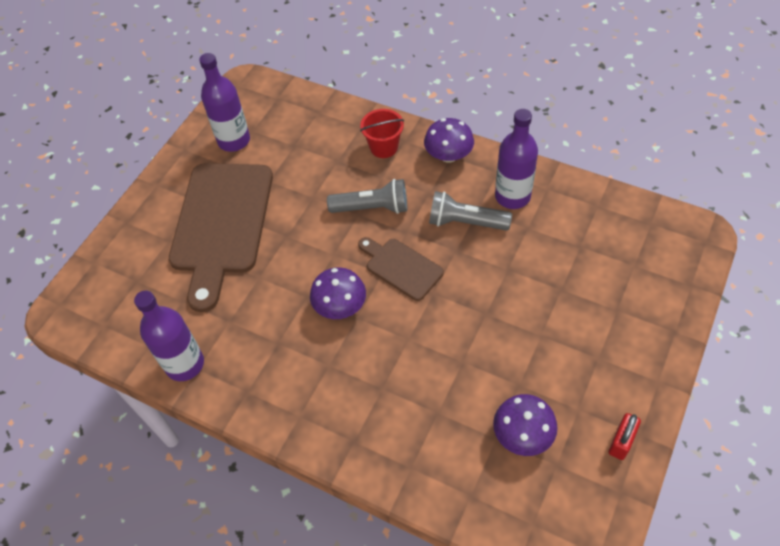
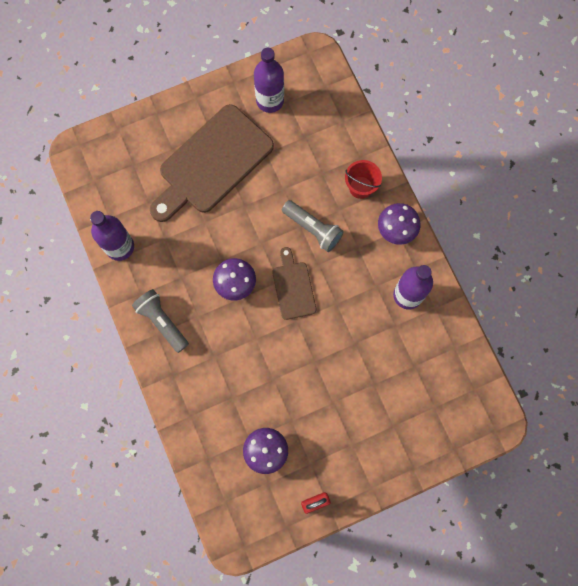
camera: 35 degrees right, 20 degrees up
(465, 222) = (360, 289): grey flashlight -> grey flashlight (162, 322)

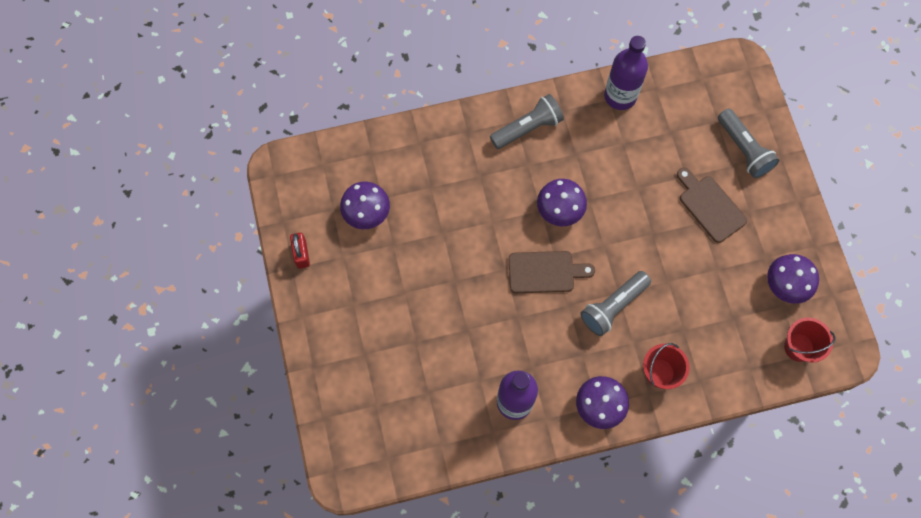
camera: 100 degrees right, 5 degrees down
(156, 141) = (744, 149): none -> grey flashlight
(212, 163) = (710, 206): brown cutting board -> brown cutting board, size x0.50
(270, 100) = (786, 284): purple bottle -> purple mushroom
(319, 88) = (799, 347): none -> red bucket

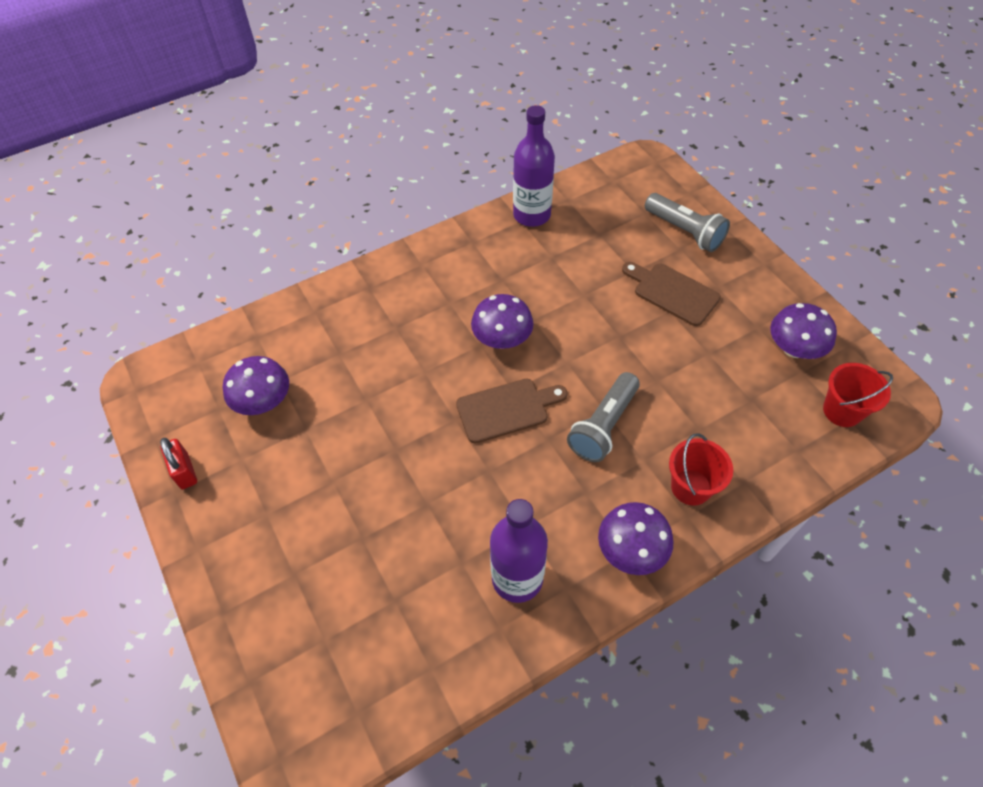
camera: 15 degrees left, 15 degrees down
(527, 128) = (438, 267): grey flashlight -> none

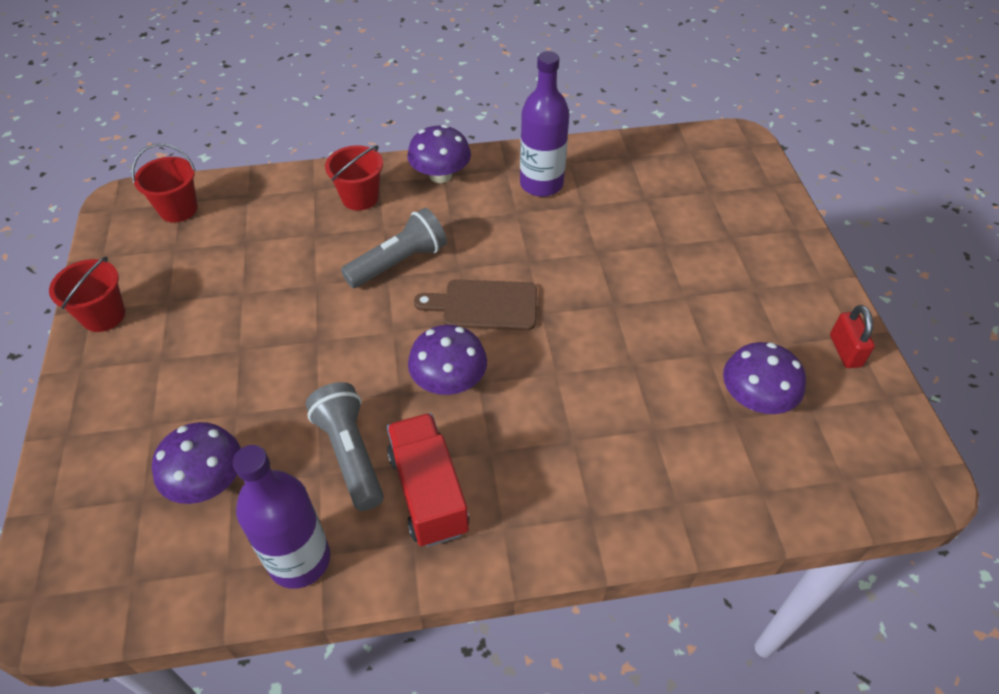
camera: 160 degrees left, 5 degrees down
(477, 268) = (428, 492): none -> red truck
(672, 292) = (216, 369): brown cutting board -> none
(684, 231) = (122, 447): grey flashlight -> grey flashlight (350, 454)
(791, 300) = (103, 315): none -> red bucket
(794, 348) = (157, 270): purple mushroom -> purple mushroom (208, 481)

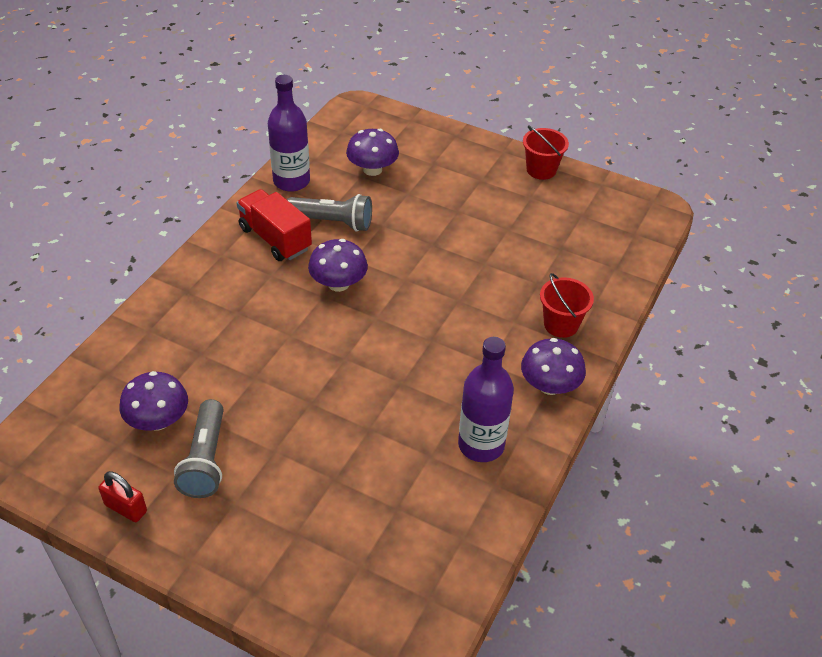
camera: 125 degrees right, 5 degrees down
(178, 209) = (627, 230): red bucket -> none
(399, 262) = (467, 311): grey flashlight -> grey flashlight (206, 460)
(428, 492) = (275, 239): red truck -> red truck turned 150 degrees counterclockwise
(484, 305) = (382, 333): brown cutting board -> none

